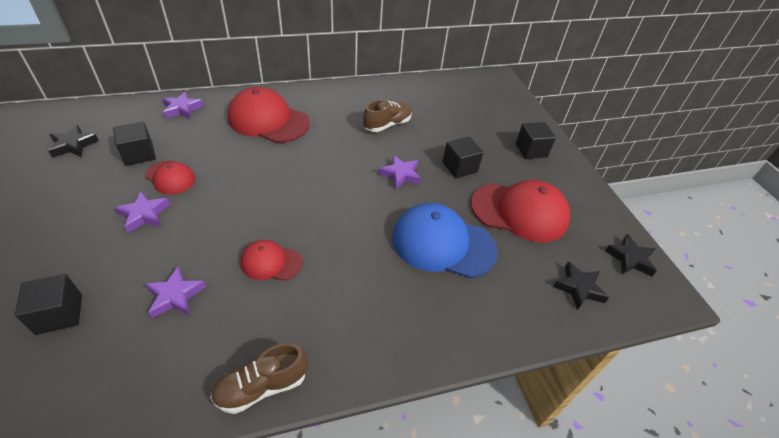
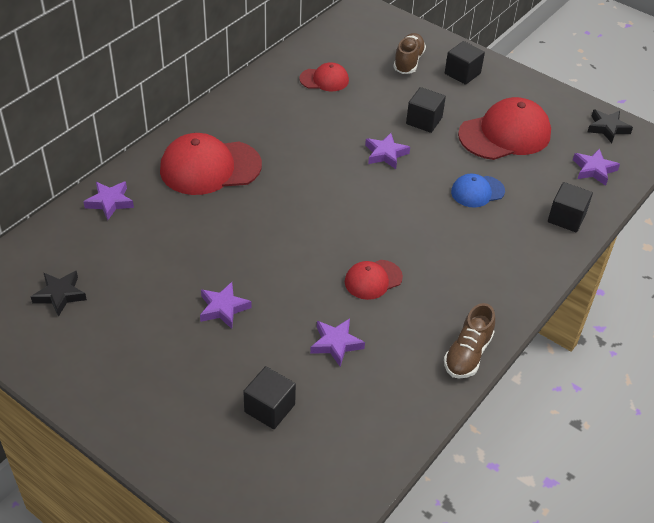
camera: 35 degrees left, 0 degrees up
(139, 154) = (138, 266): black cube -> black cube (566, 218)
(170, 177) = (198, 268): red cap -> red cap (324, 80)
(387, 125) = (321, 113): brown shoe -> brown shoe (408, 62)
(443, 244) = (477, 191): blue cap -> blue cap, size x0.54
(579, 288) = (594, 170): black star -> purple star

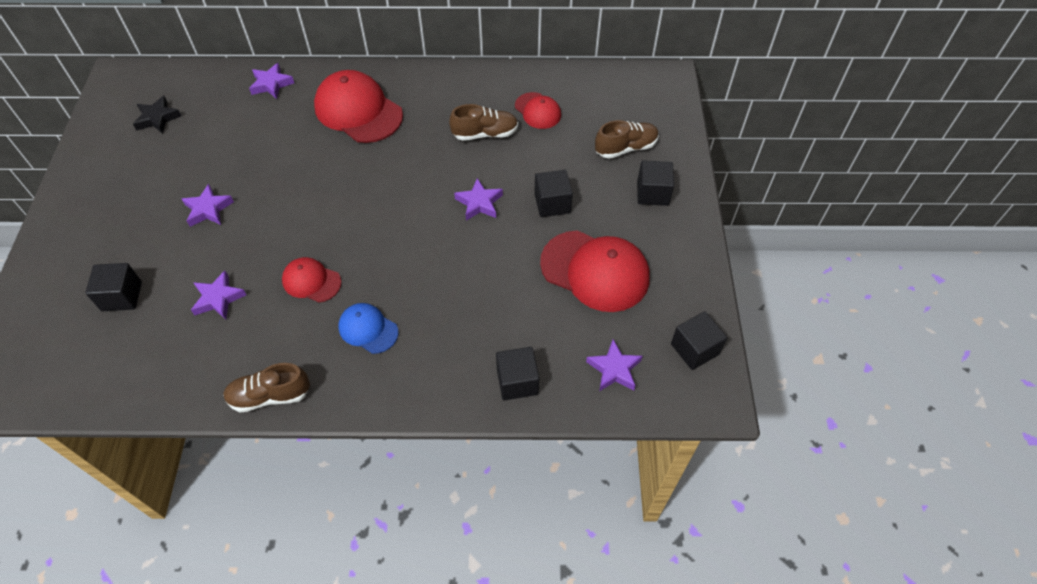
camera: 55 degrees right, 10 degrees up
(317, 116) = (485, 134): none -> brown shoe
(477, 191) = (490, 293): blue cap -> blue cap (368, 329)
(607, 128) = (694, 349): black star -> black cube

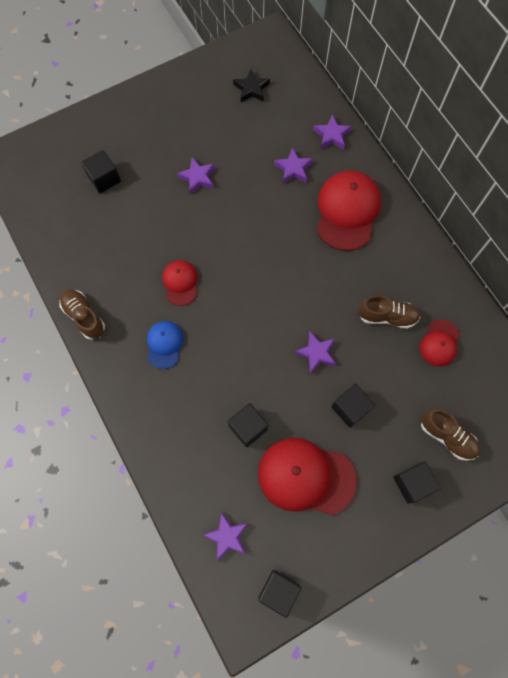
camera: 60 degrees right, 15 degrees up
(218, 298) = (134, 235): purple star -> purple star (293, 169)
(485, 134) = (387, 316): brown shoe -> brown shoe turned 45 degrees counterclockwise
(517, 381) = (179, 471): black cube -> black cube (248, 427)
(595, 271) = (306, 476): red cap -> red cap turned 105 degrees clockwise

